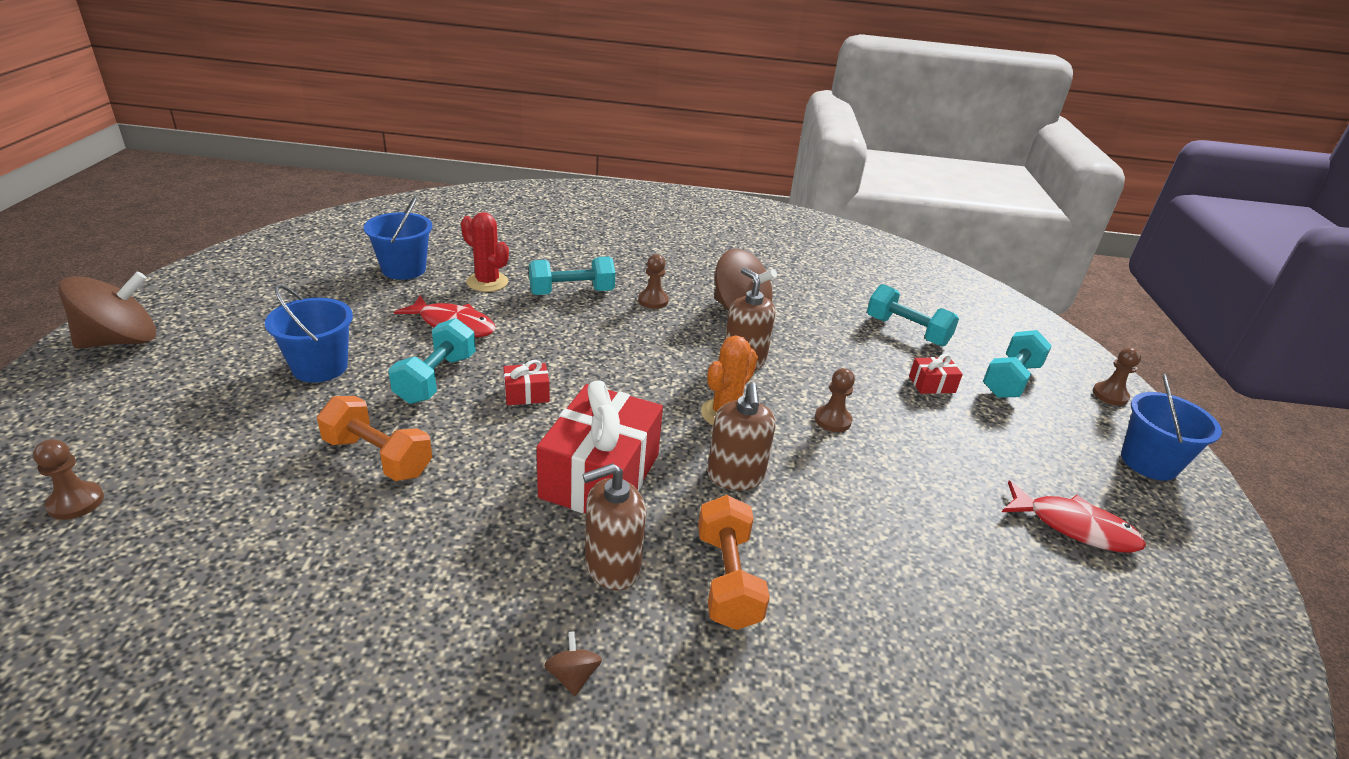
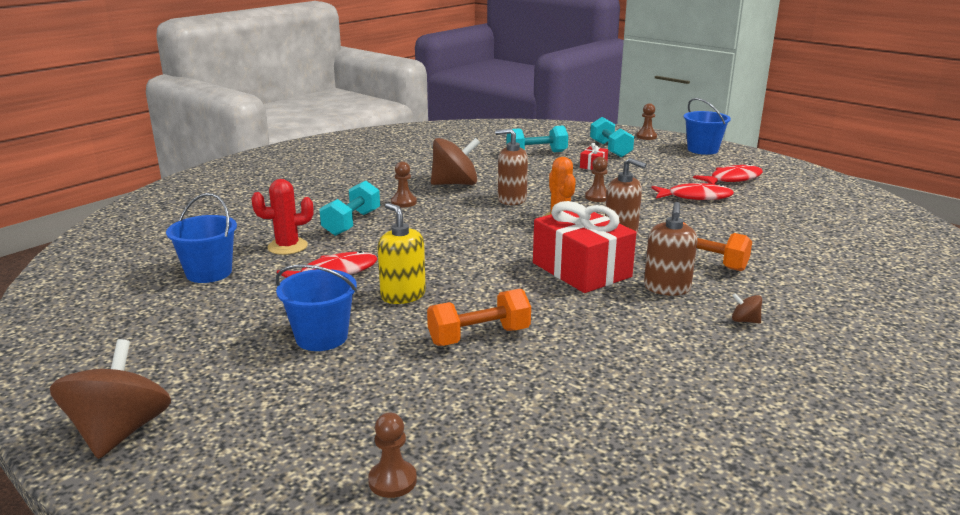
camera: 50 degrees left, 10 degrees down
(436, 378) = (403, 295): turquoise dumbbell -> yellow soap dispenser
(526, 394) = (465, 269): red gift -> none
(949, 507) = (695, 197): none -> red fish

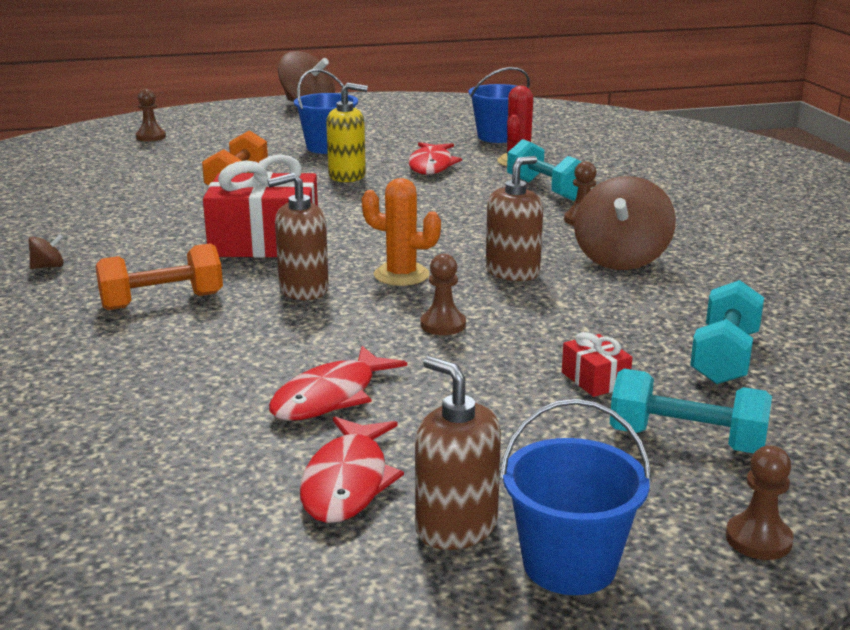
camera: 125 degrees right, 0 degrees up
(667, 288) = (159, 262): brown soap dispenser -> brown soap dispenser (456, 527)

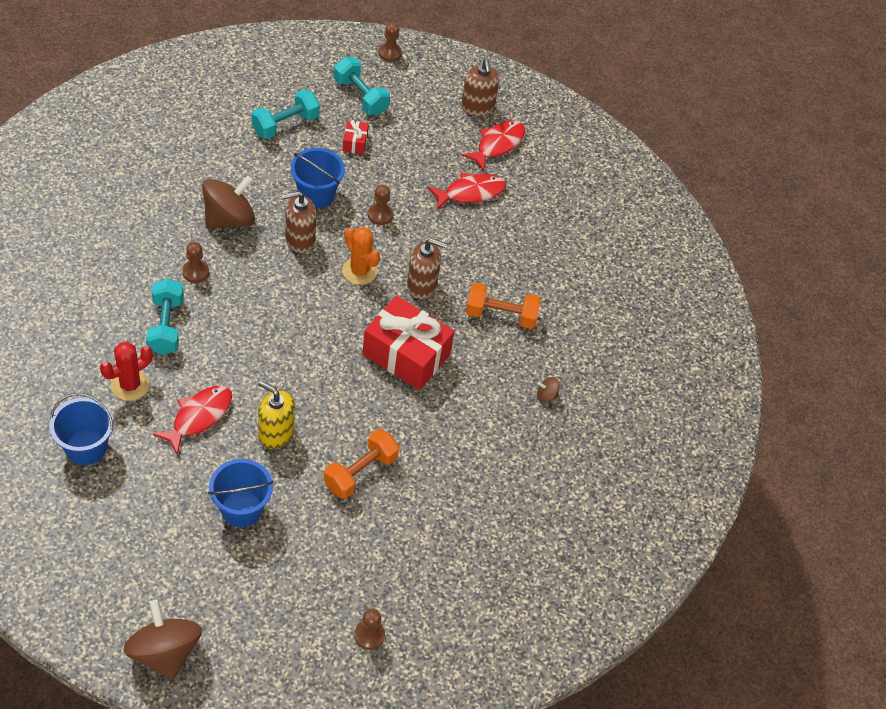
camera: 155 degrees left, 30 degrees up
(569, 564) = (456, 77): blue bucket -> blue bucket (316, 194)

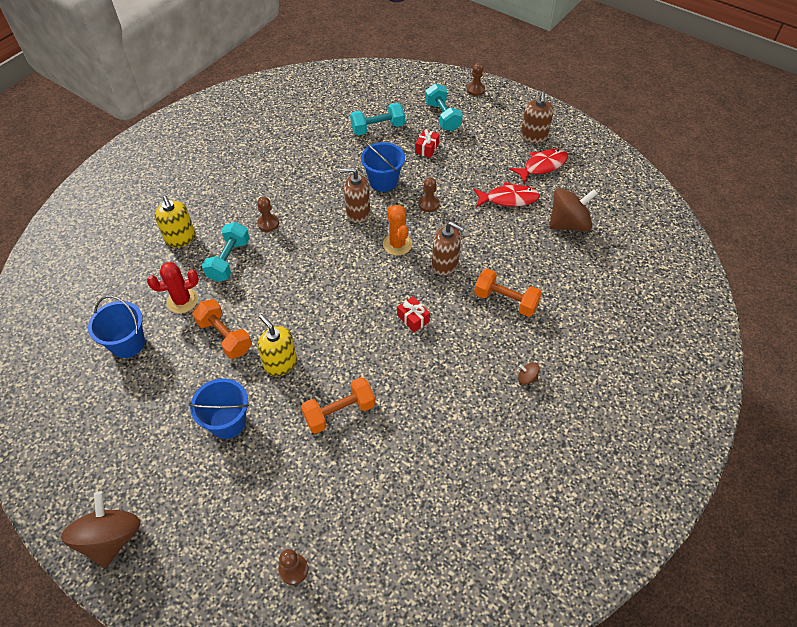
camera: 25 degrees right, 0 degrees up
(94, 310) = (181, 238): none -> yellow soap dispenser
(199, 417) = (225, 336): red fish -> orange dumbbell
(229, 219) = (309, 188): brown spinning top -> brown spinning top (568, 224)
(406, 354) = (413, 318): red gift -> red gift, size x0.43

